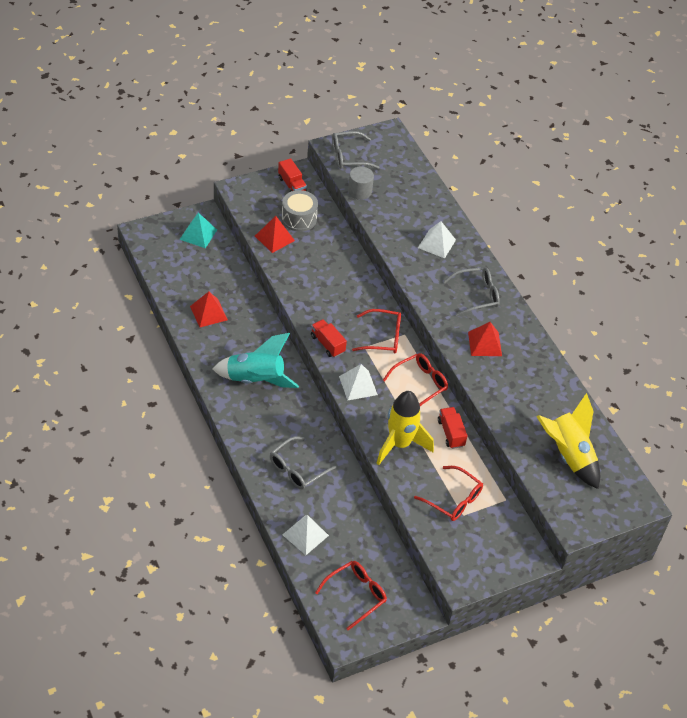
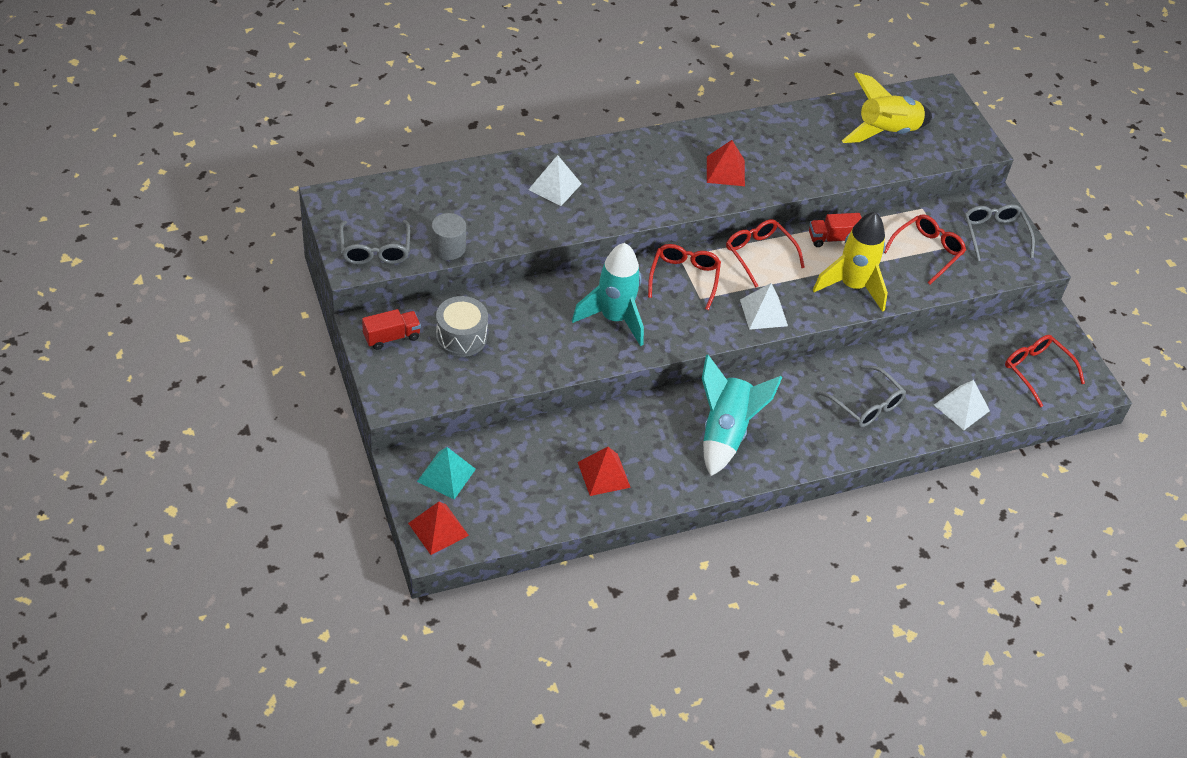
camera: 85 degrees left, 0 degrees up
(274, 238) = (498, 368): red pyramid -> red pyramid (438, 529)
(327, 344) = (695, 334): red truck -> none
(333, 297) = (614, 318): none -> turquoise rocket
(476, 295) = (646, 165): grey glasses -> grey glasses (994, 235)

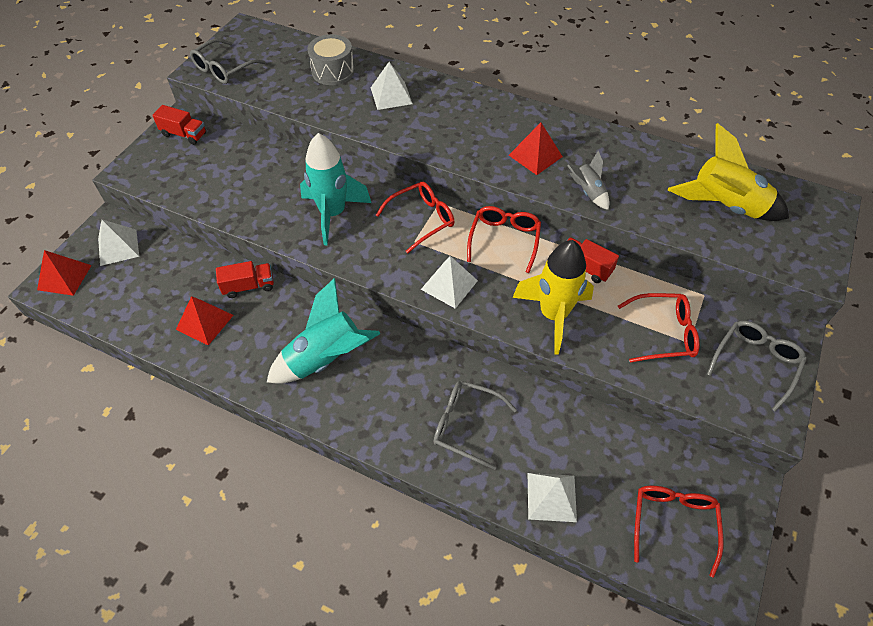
camera: 50 degrees right, 5 degrees up
(446, 475) = (118, 247): turquoise pyramid -> white pyramid
(448, 248) = (267, 93): grey cylinder -> none
(461, 337) = (222, 161): grey drum -> grey drum (333, 71)
(598, 426) = (249, 286): none -> red truck
(793, 178) = (588, 192): none -> grey rocket
(866, 405) = (466, 425): grey glasses -> grey glasses turned 105 degrees clockwise

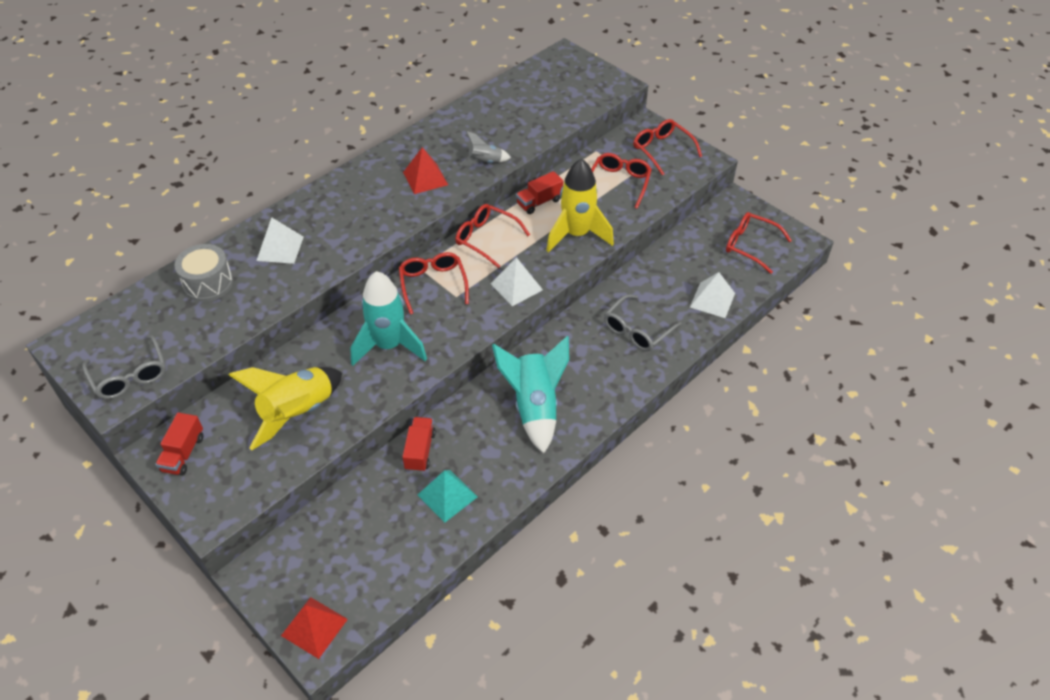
camera: 70 degrees left, 5 degrees down
(118, 247) = (297, 566): white pyramid -> none
(184, 134) = (183, 453): red truck -> red truck turned 150 degrees clockwise
(204, 322) = (447, 496): red pyramid -> turquoise pyramid
(724, 207) = (539, 100): yellow rocket -> yellow rocket (298, 413)
(755, 363) = (662, 150): grey glasses -> red glasses

